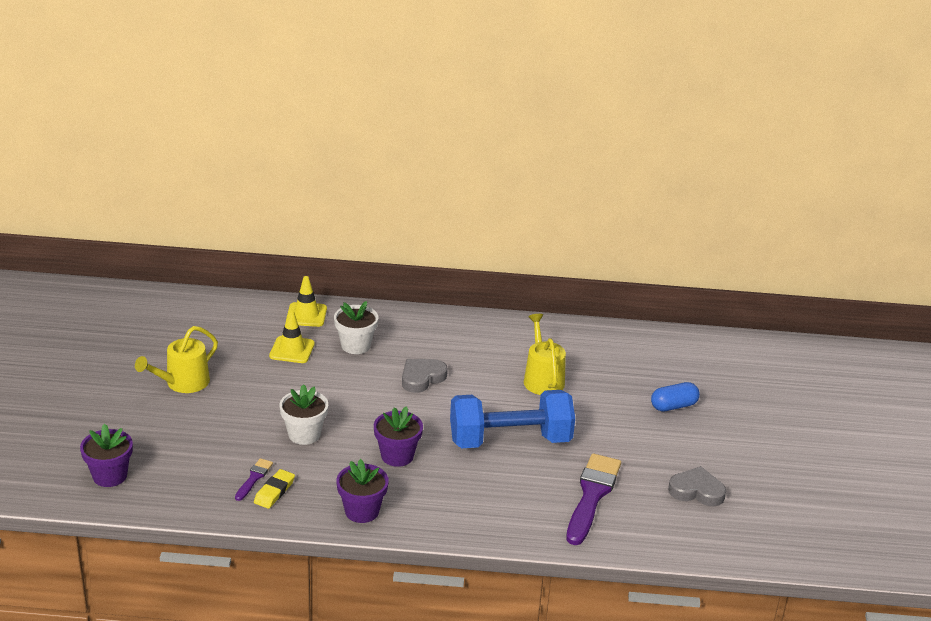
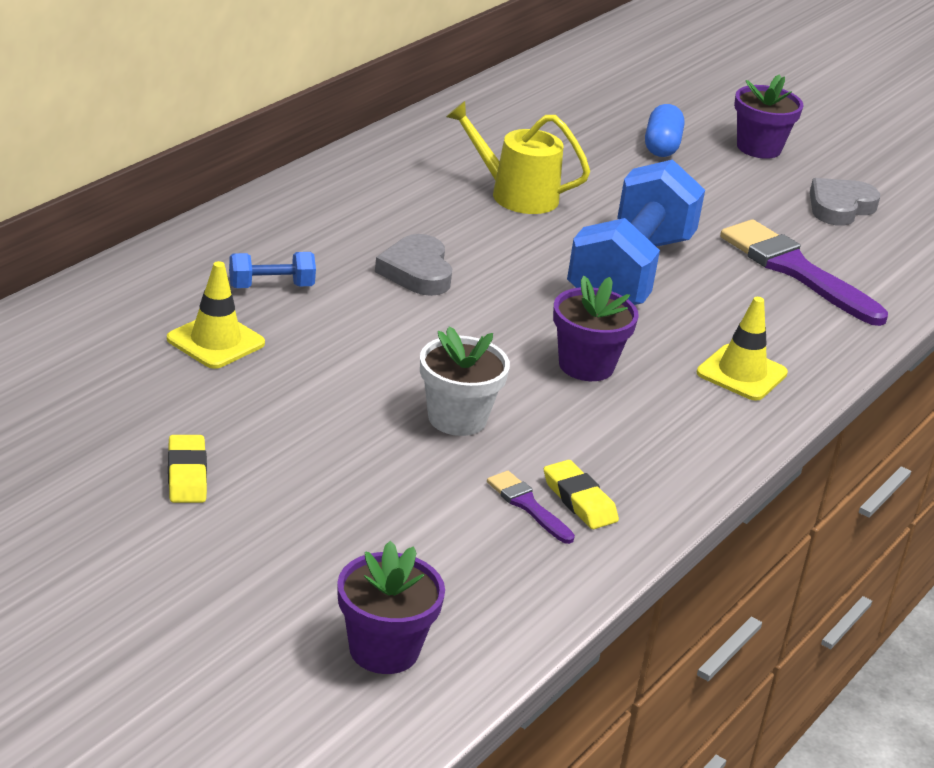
camera: 60 degrees left, 0 degrees up
(183, 383) = (187, 474): yellow watering can -> yellow eraser
(306, 315) = (132, 291): yellow traffic cone -> yellow traffic cone (741, 373)
(356, 345) = (271, 286): white flower pot -> blue dumbbell
(362, 511) = (691, 444): purple flower pot -> purple flower pot (758, 148)

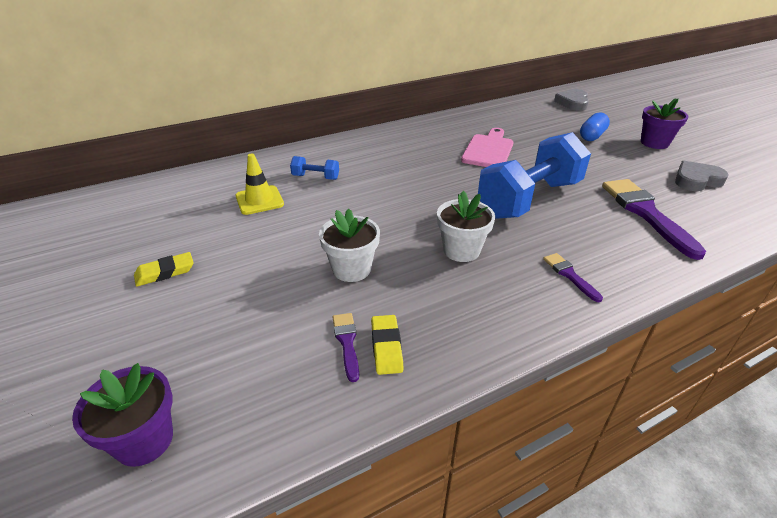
camera: 30 degrees right, 5 degrees up
(187, 474) = (165, 272): yellow eraser -> yellow eraser turned 45 degrees clockwise
(417, 272) = (400, 181): grey heart -> grey heart (573, 103)
(516, 195) = (488, 150): yellow watering can -> pink cutting board
(586, 365) = (461, 250): purple flower pot -> white flower pot
(741, 373) = (569, 275): yellow traffic cone -> purple brush

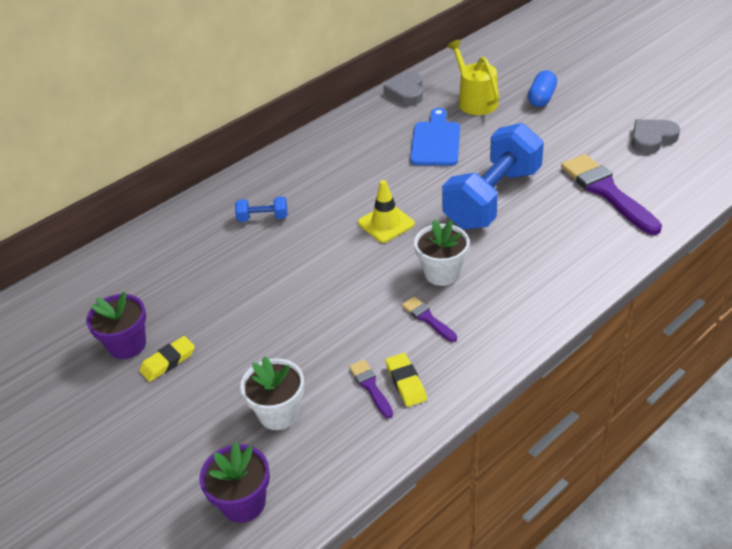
camera: 10 degrees left, 5 degrees up
(259, 200) = (217, 260): yellow traffic cone -> yellow traffic cone (386, 223)
(351, 269) = (346, 316): white flower pot -> white flower pot (279, 413)
(488, 150) = (435, 141): pink cutting board -> blue cutting board
(531, 129) = (475, 101): none -> yellow watering can
(569, 275) = (546, 277): purple brush -> purple brush (427, 318)
(573, 103) = (513, 50): grey heart -> grey heart (406, 92)
(654, 143) = (607, 95): purple flower pot -> purple flower pot (127, 345)

